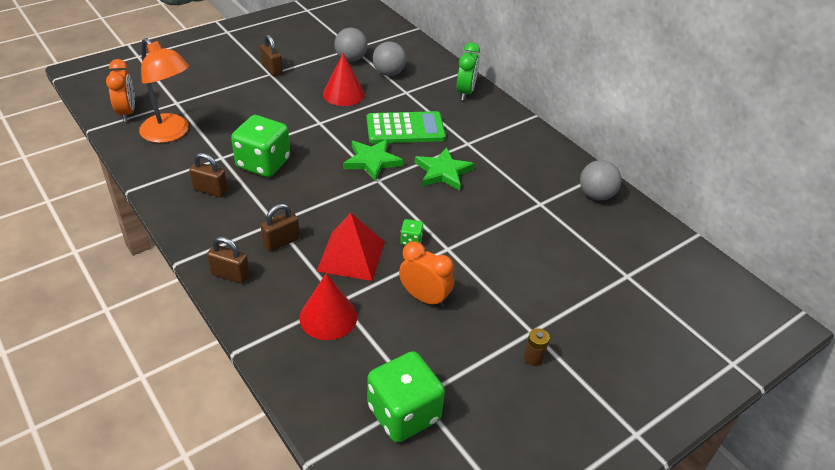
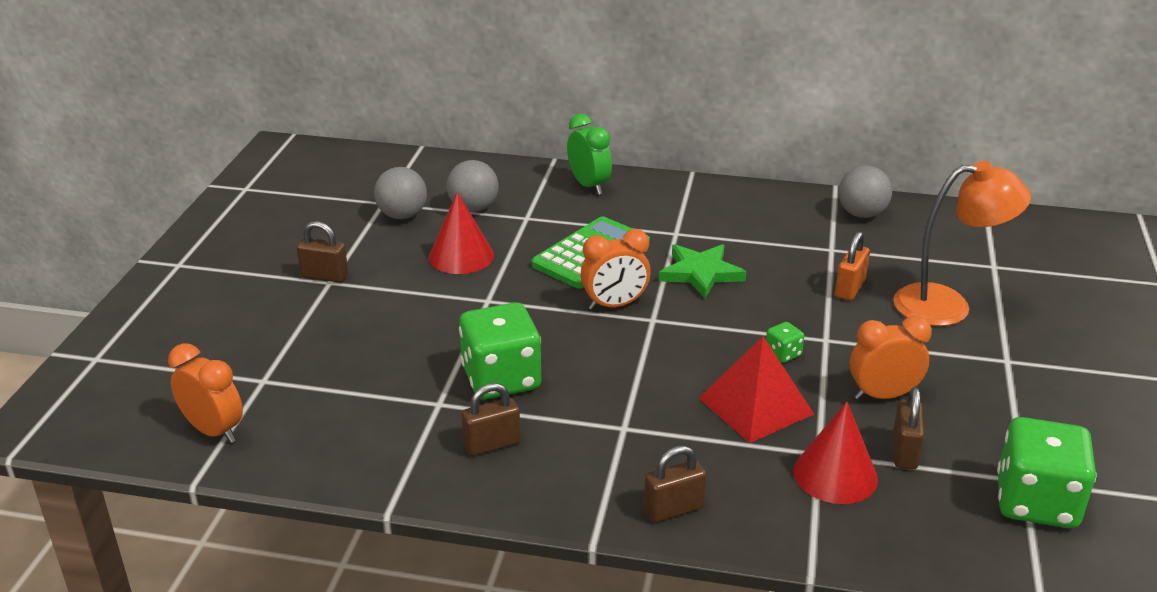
camera: 40 degrees left, 10 degrees down
(170, 134) = (323, 418): orange lamp -> orange lamp (947, 305)
(281, 242) = (666, 441): brown padlock -> brown padlock (904, 452)
(372, 161) = (615, 305): green star -> orange clock
(511, 231) = (850, 288): none -> orange padlock
(533, 358) = (1043, 380): brown battery -> none

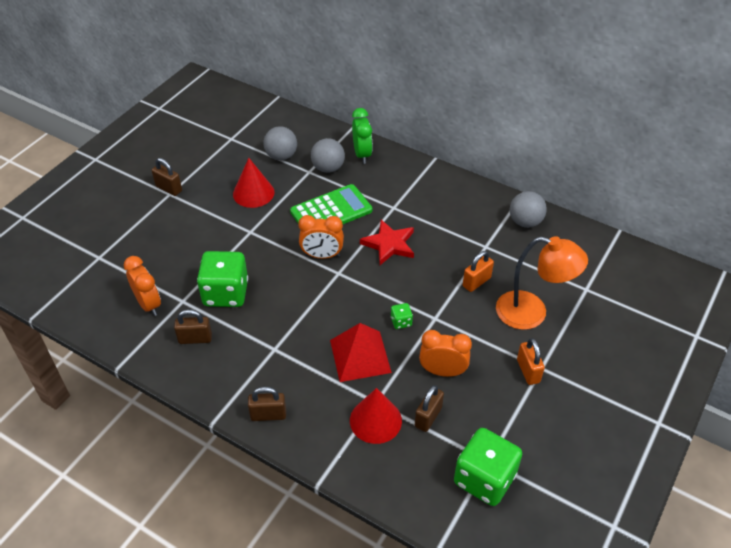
camera: 20 degrees right, 15 degrees up
(214, 431) = (57, 285): orange clock -> orange clock (148, 304)
(402, 215) = (237, 151): grey ball -> grey ball (328, 168)
(701, 273) = (389, 244): green star -> red star
(993, 368) = (528, 371): none -> orange padlock

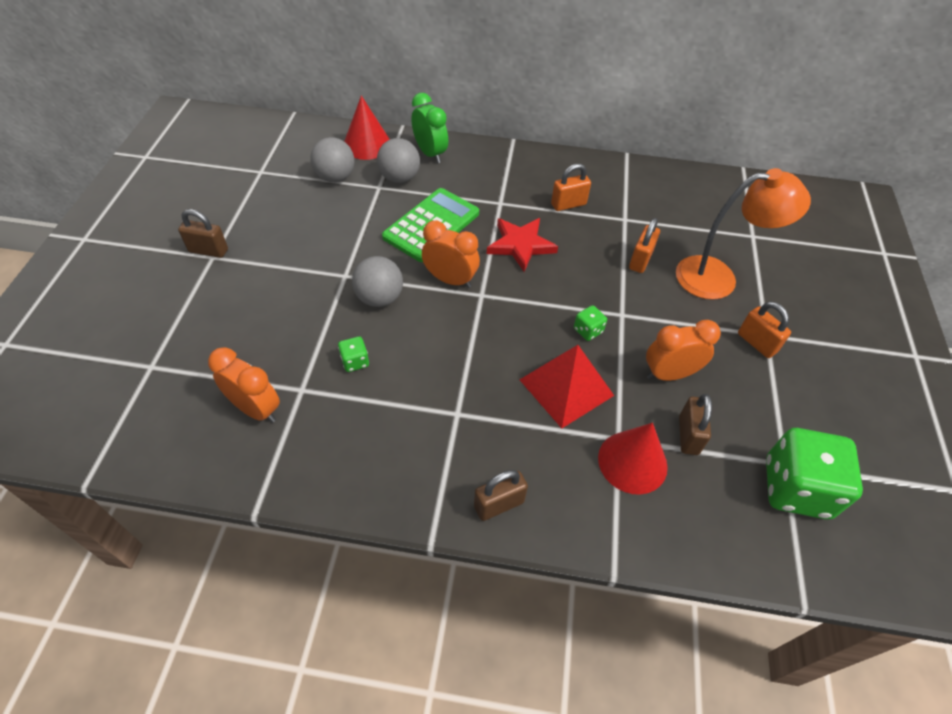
camera: 25 degrees left, 5 degrees up
(195, 339) = (346, 435): brown padlock -> none
(226, 293) = (355, 361): green dice -> green dice, size x0.43
(253, 193) = (324, 228): red cone -> red cone (367, 144)
(322, 255) = (450, 280): orange clock -> orange clock turned 135 degrees counterclockwise
(446, 222) = (568, 204): none -> orange padlock
(525, 222) = (648, 182): grey ball -> grey ball (379, 298)

